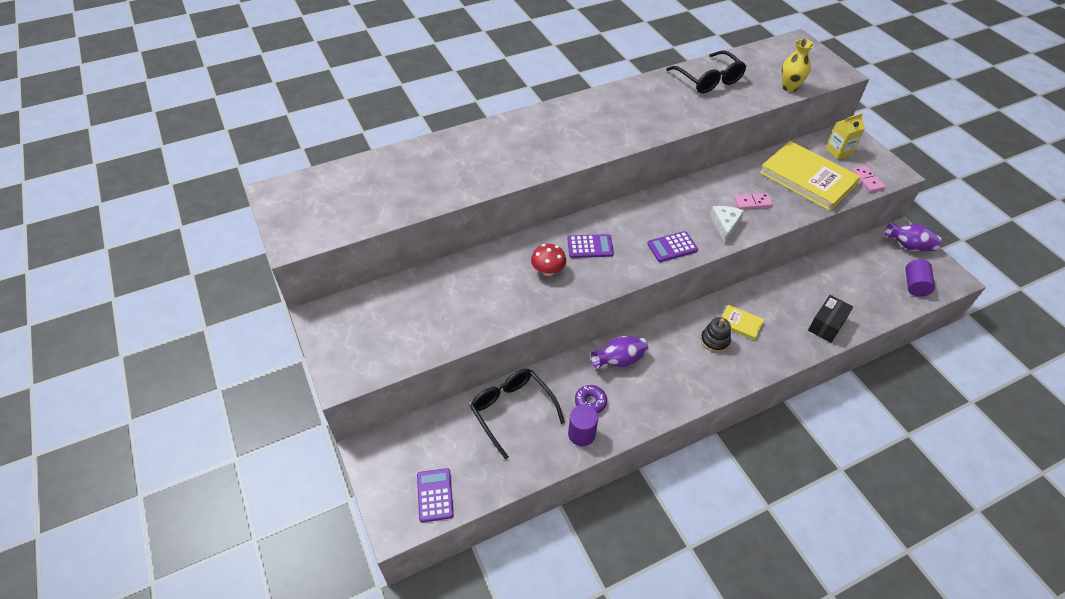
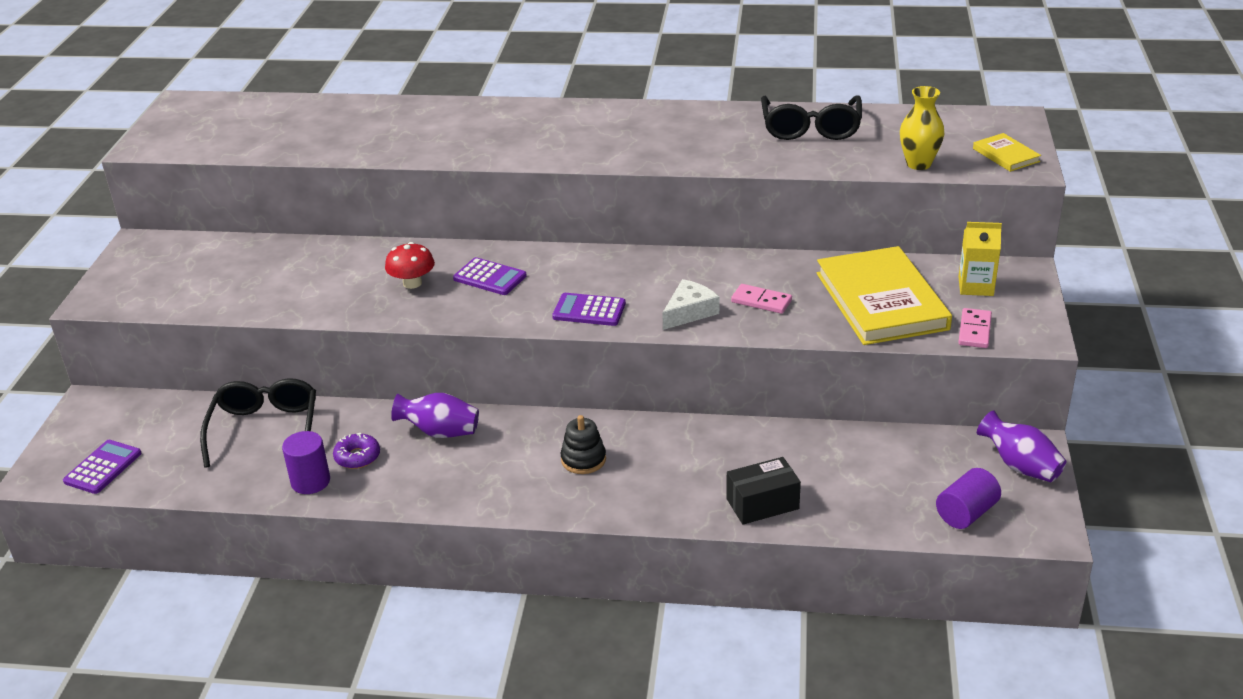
camera: 35 degrees right, 15 degrees down
(740, 323) = (641, 456): yellow book -> yellow book (1006, 155)

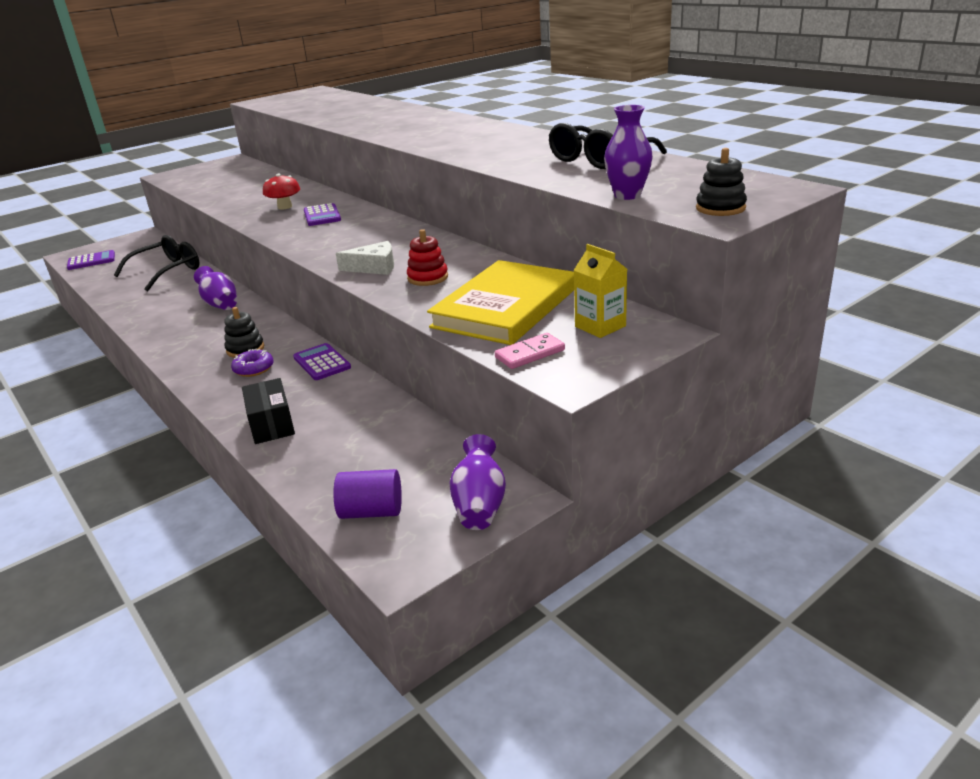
camera: 45 degrees right, 5 degrees down
(310, 481) = (131, 301): purple cylinder -> none
(357, 457) = (169, 299): purple donut -> purple donut (254, 369)
(589, 310) = (327, 247): purple calculator -> purple calculator (322, 363)
(761, 301) = (428, 278): pink domino -> red stacking toy
(762, 504) = (271, 424): black box -> black box turned 45 degrees clockwise
(918, 164) = (627, 195): yellow vase -> purple vase
(1006, 155) = (720, 208): yellow book -> black stacking toy

